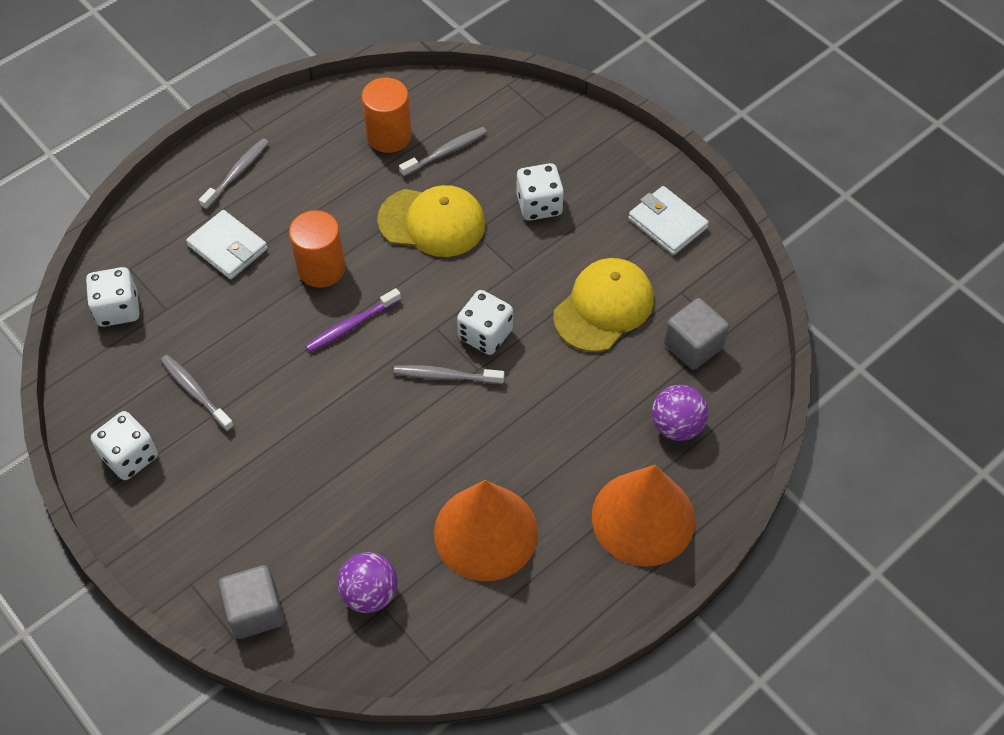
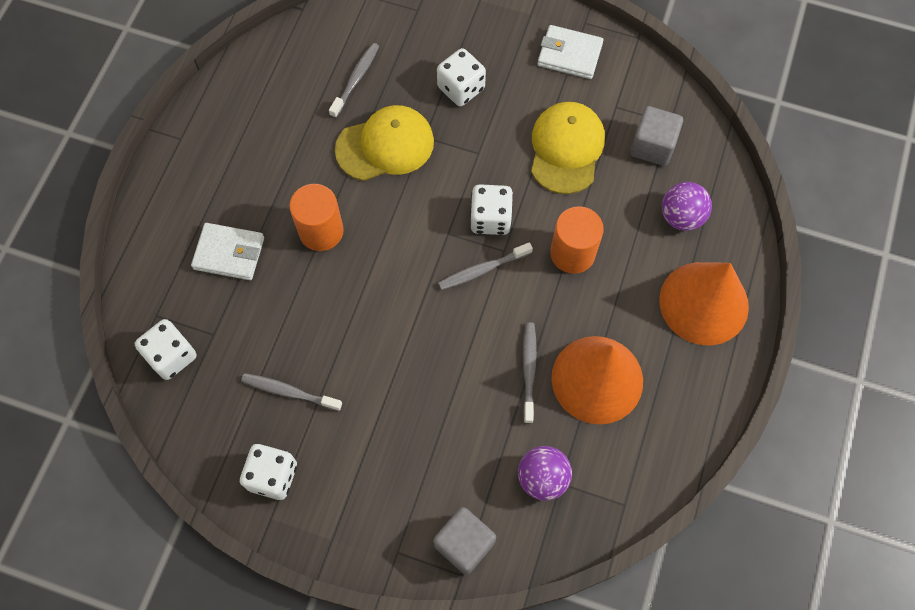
camera: 30 degrees left, 10 degrees up
(237, 173) = (191, 184): grey toothbrush -> grey toothbrush (529, 370)
(351, 325) = (379, 267): purple toothbrush -> none
(389, 136) = (299, 88): orange cylinder -> orange cylinder (572, 253)

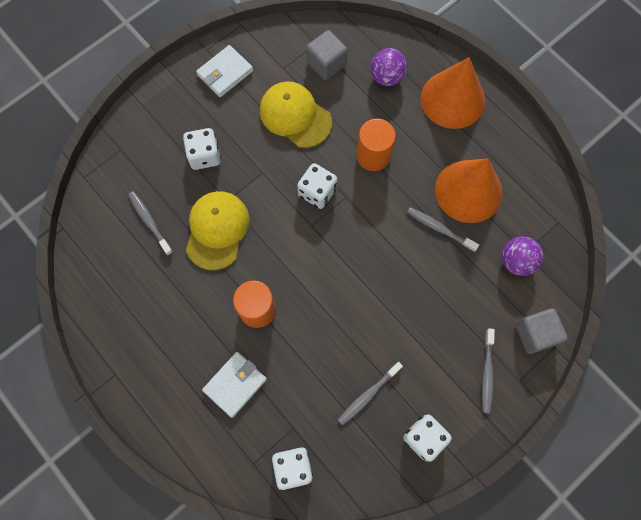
camera: 60 degrees left, 5 degrees up
(483, 269) = (351, 218): grey toothbrush -> grey toothbrush (487, 373)

